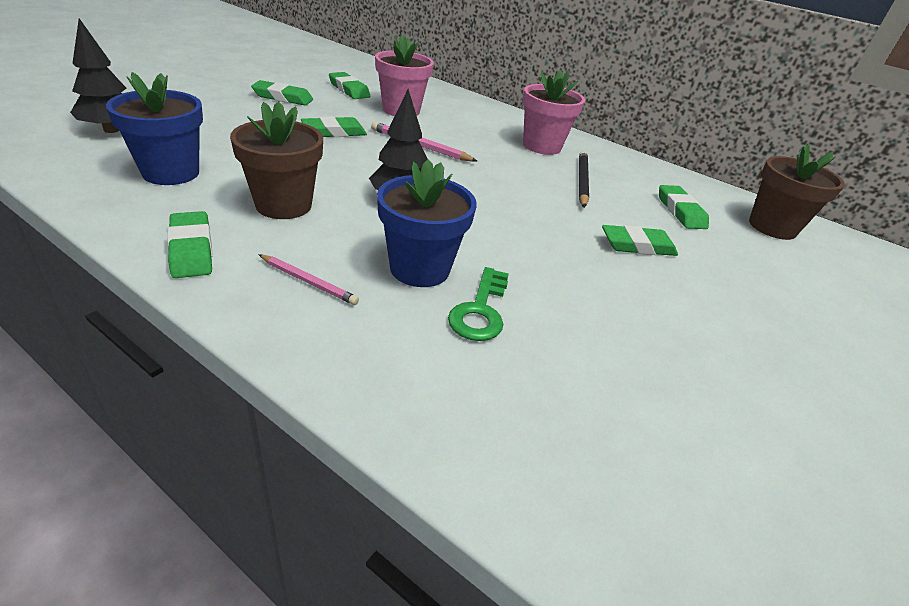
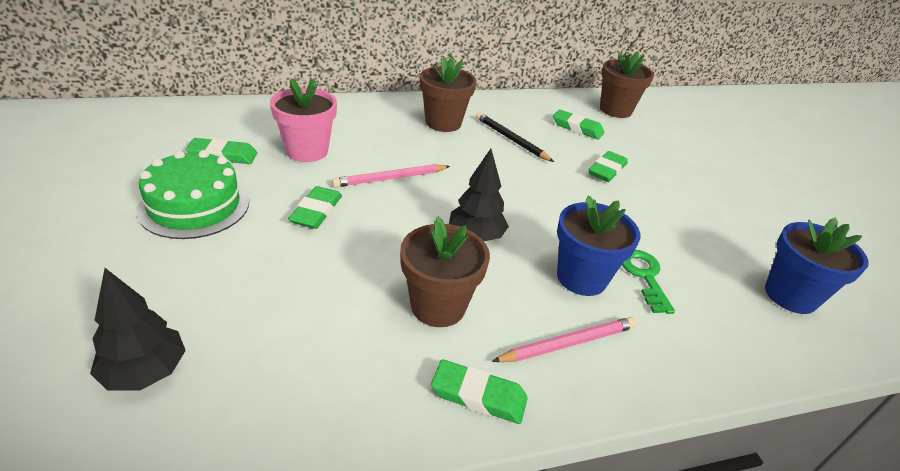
camera: 50 degrees left, 0 degrees up
(171, 173) = (310, 358): blue flower pot -> blue flower pot (790, 295)
(283, 98) = (194, 206): green eraser -> green cake
(308, 282) = (568, 343): pink pencil -> pink pencil, size x1.51
(480, 310) = (644, 276): green key -> green key turned 150 degrees counterclockwise
(542, 146) = (443, 123): pink flower pot -> brown flower pot

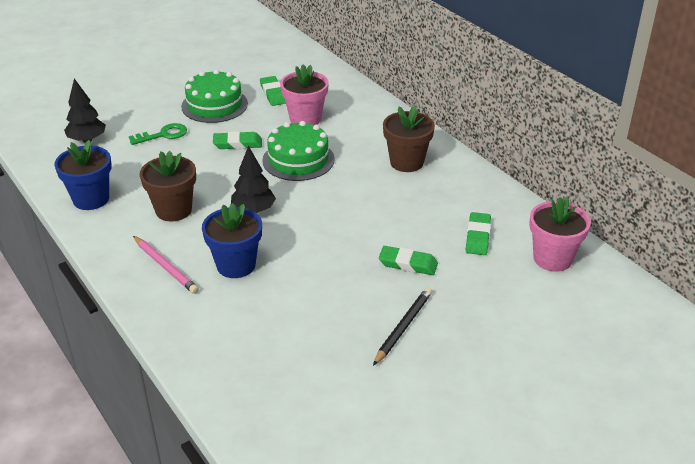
camera: 75 degrees right, 0 degrees up
(390, 178) = (298, 159): pink pencil -> green cake
(478, 396) = (109, 239): green eraser -> none
(511, 139) = (413, 202): black pencil -> black pencil (403, 327)
(615, 110) = (552, 259): brown flower pot -> pink flower pot
(644, 276) = (256, 297): green key -> green key (163, 135)
(790, 295) = (281, 386): blue flower pot -> blue flower pot (91, 199)

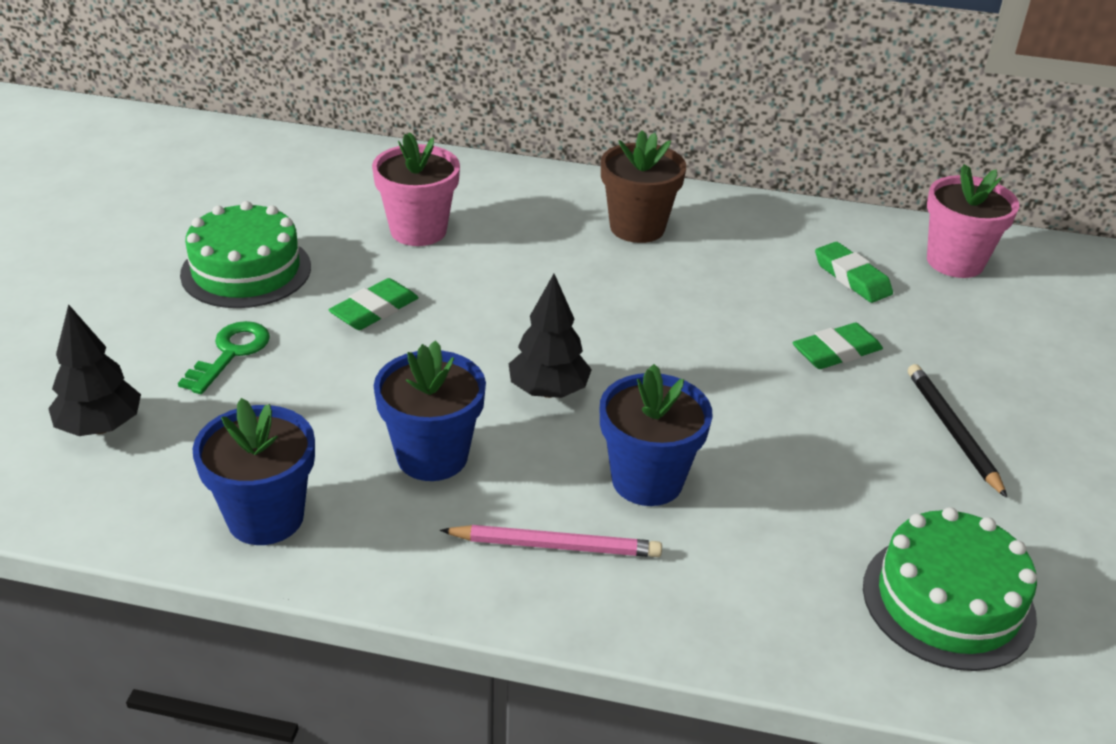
camera: 45 degrees left, 0 degrees up
(173, 210) = (432, 456): brown flower pot -> blue flower pot
(273, 94) = (315, 216): green eraser -> none
(298, 159) = (497, 290): green cake -> green cake (948, 601)

